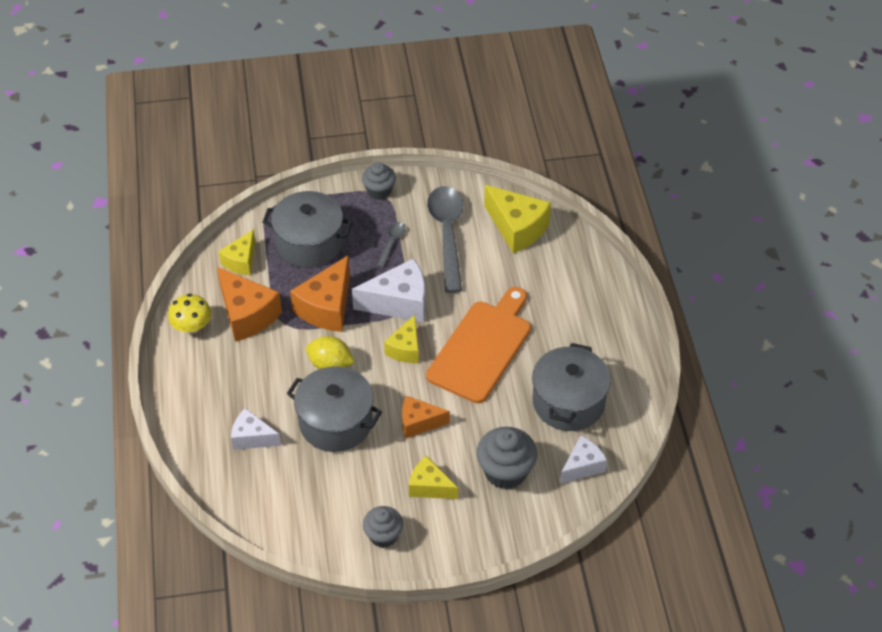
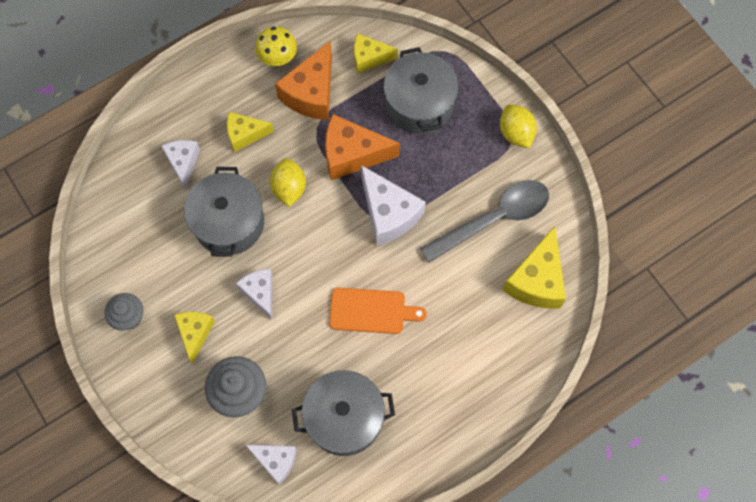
camera: 65 degrees right, 20 degrees up
(379, 191) = (515, 133): grey cupcake -> yellow lemon
(392, 242) = (457, 174): grey spoon -> none
(405, 349) = (337, 243): yellow cheese -> yellow cheese (245, 134)
(419, 423) = (260, 293): orange cheese -> white cheese
(482, 348) = (371, 311): orange cutting board -> orange cutting board, size x0.63

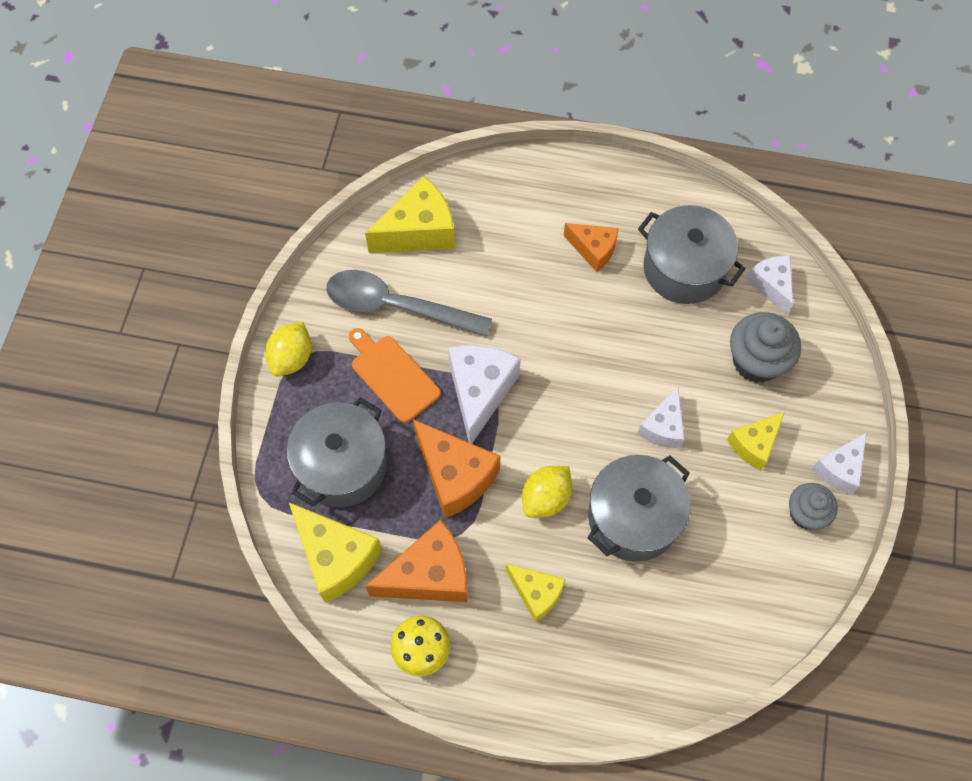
camera: 135 degrees left, 5 degrees down
(183, 163) = (625, 622): white cheese -> white cheese (839, 469)
(369, 58) = (336, 557): yellow cheese -> yellow cheese, size x1.62
(371, 311) = (580, 326): orange cutting board -> orange cutting board (393, 375)
(415, 374) = (593, 250): none -> orange cheese

